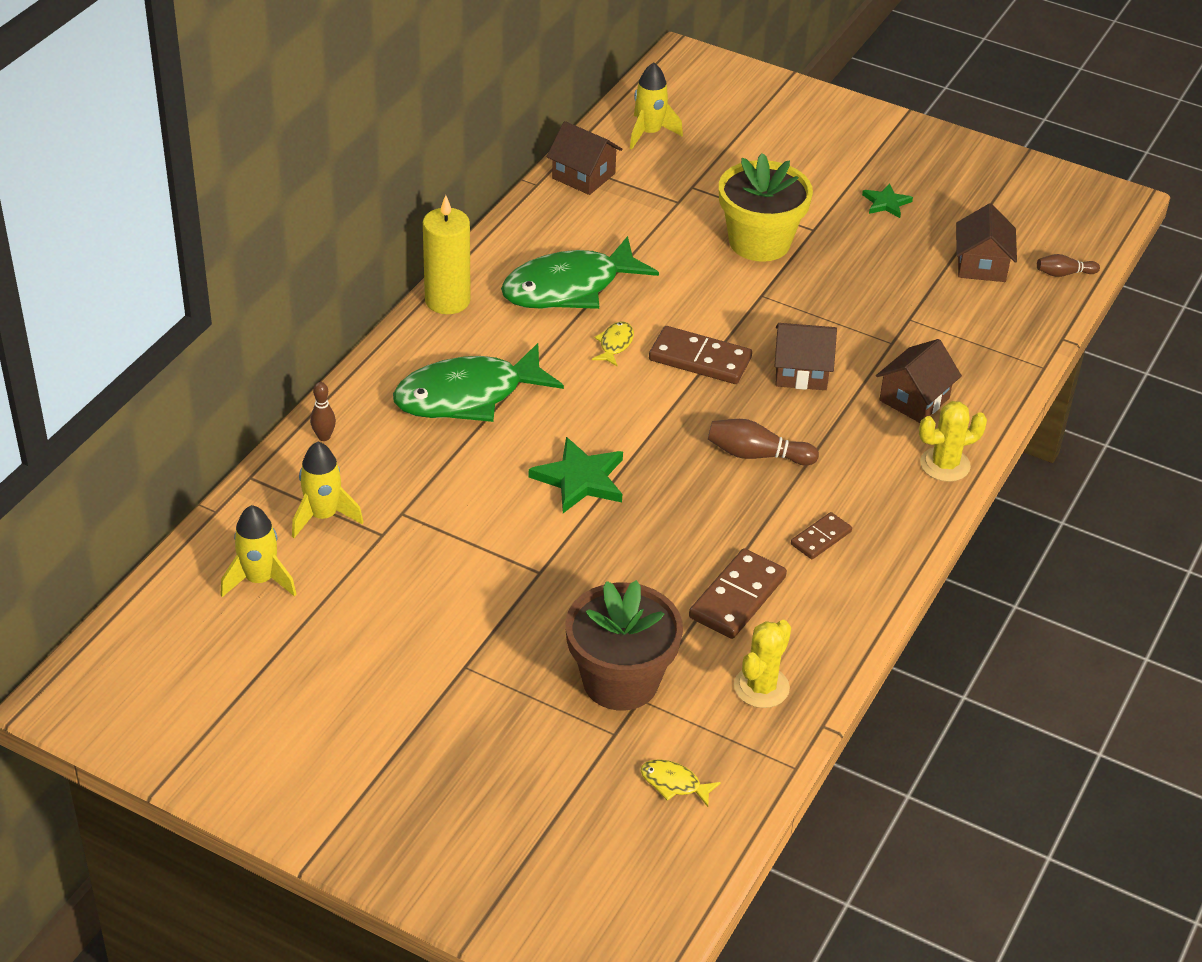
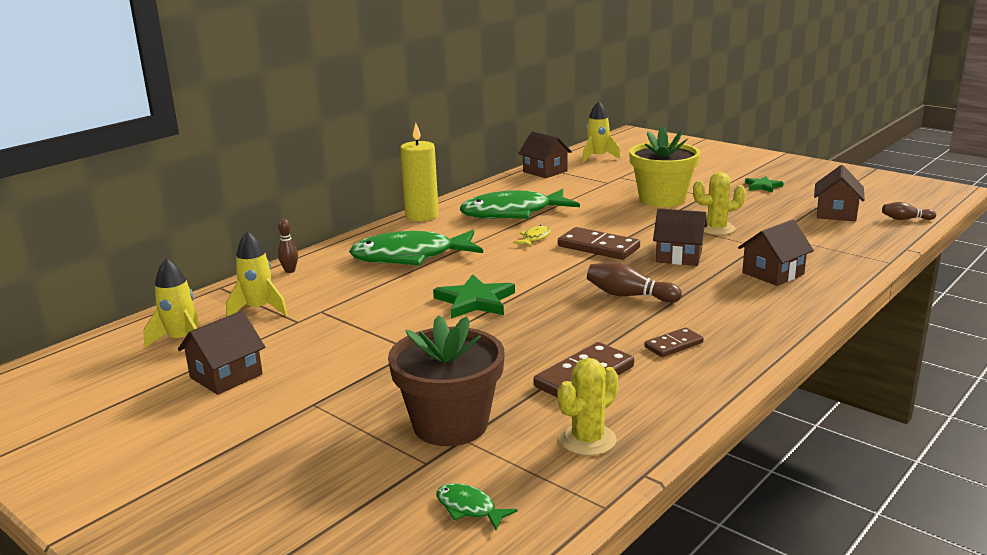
camera: 15 degrees right, 20 degrees down
(347, 634) = (226, 376): none -> brown house
(674, 783) = (469, 508): yellow fish -> green fish
(945, 465) = (797, 309): yellow cactus -> yellow cactus (716, 229)

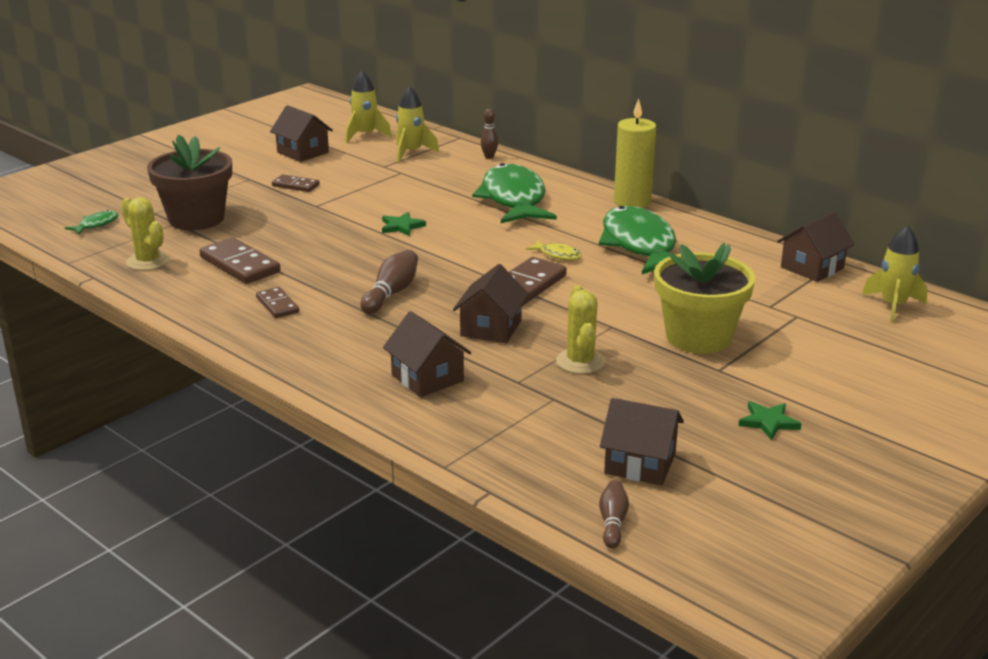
camera: 90 degrees right, 5 degrees up
(346, 369) = (295, 185): none -> brown domino
(475, 301) = (401, 226): green star -> green star, size x0.59

